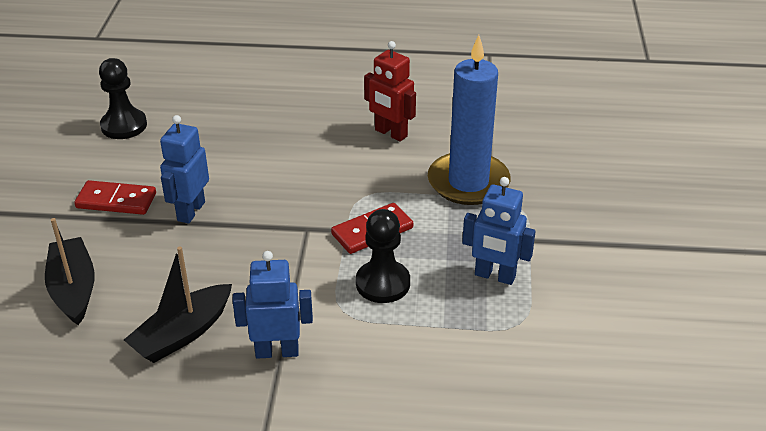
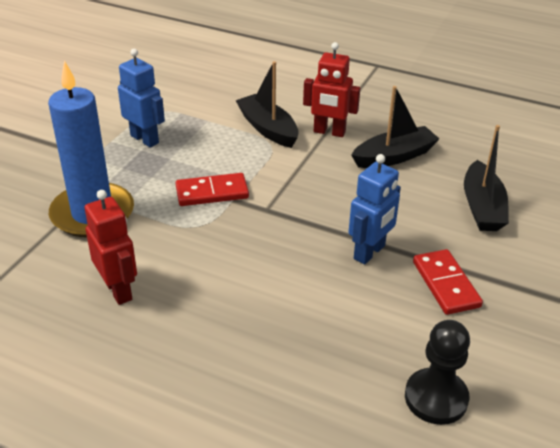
camera: 160 degrees left, 0 degrees up
(116, 200) = (445, 284): red domino -> red domino turned 45 degrees clockwise
(277, 351) = (329, 132): blue robot -> red robot
(359, 334) = (268, 129): none -> black boat
(383, 283) = (230, 153): black pawn -> none

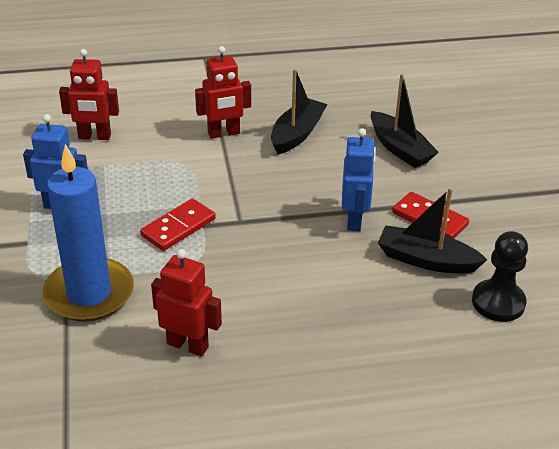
camera: 35 degrees left, 0 degrees up
(223, 97) = (94, 137): none -> red robot
(268, 129) = (167, 151): black boat -> black boat (426, 260)

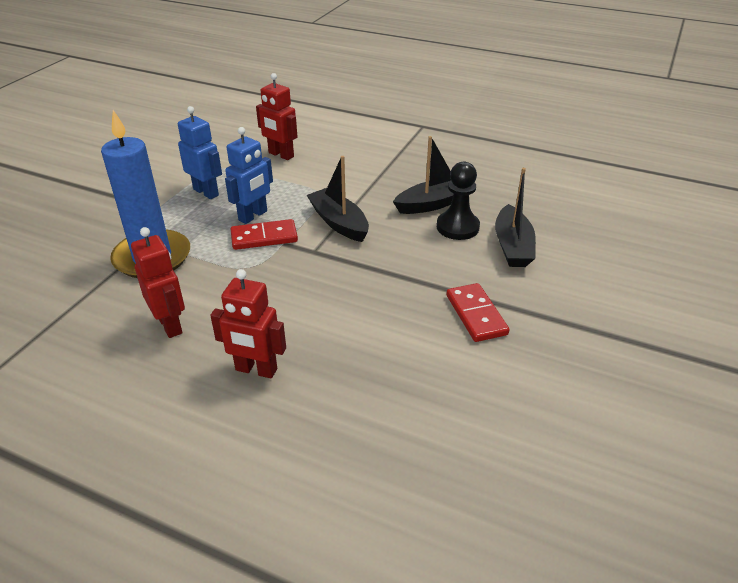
camera: 35 degrees right, 0 degrees up
(224, 133) = (375, 183): red robot -> red robot (256, 370)
(354, 220) = (406, 287): blue robot -> blue robot (253, 216)
(426, 260) = (434, 348): black boat -> black boat (339, 223)
(498, 302) = (462, 418): black pawn -> black pawn (457, 227)

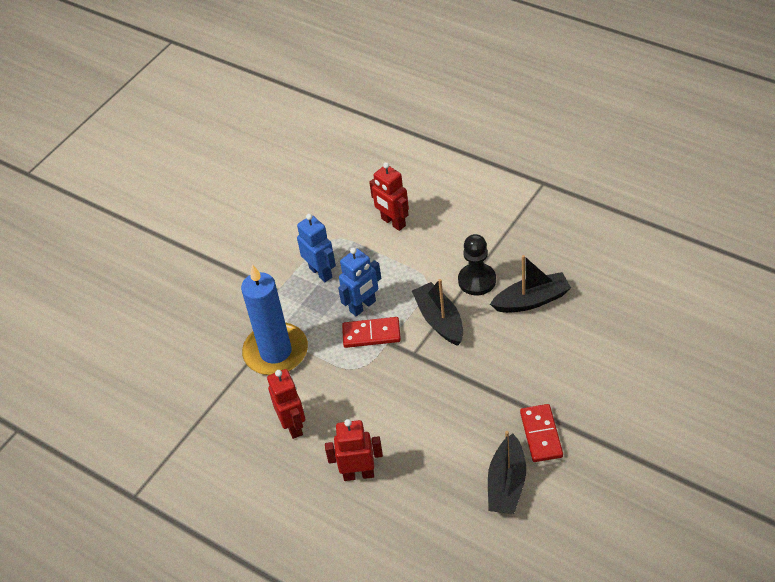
camera: 15 degrees right, 10 degrees up
(256, 370) = (358, 474): red robot -> red robot turned 150 degrees clockwise
(457, 227) = (548, 333): black pawn -> black pawn (477, 280)
(512, 246) = (593, 360): black boat -> black boat (507, 484)

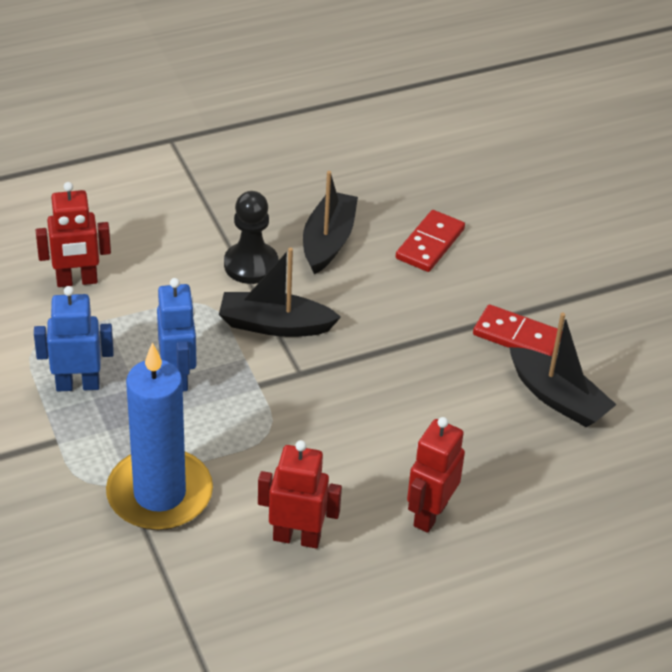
camera: 65 degrees left, 5 degrees down
(371, 334) = (231, 392): red domino -> red domino (430, 244)

